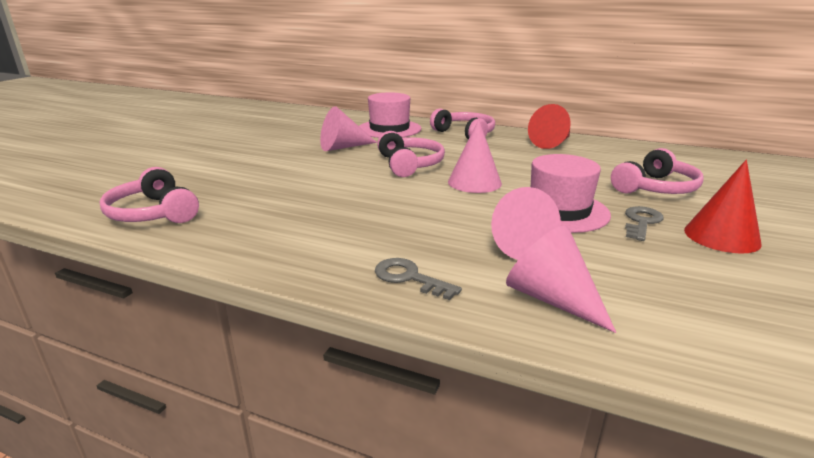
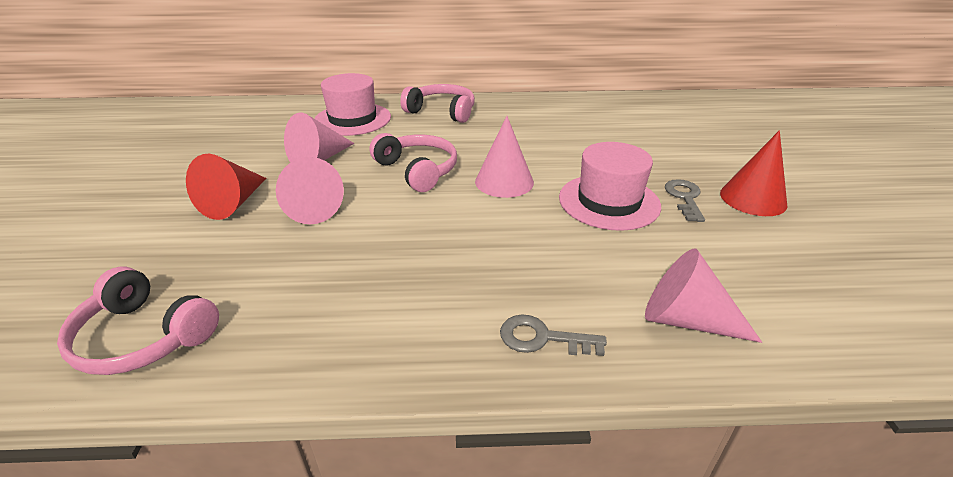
camera: 25 degrees left, 10 degrees up
(515, 244) = (604, 258): pink cone -> pink cone (309, 208)
(552, 143) = (537, 110): red cone -> red cone (233, 203)
(656, 188) = (665, 151): pink headphones -> none

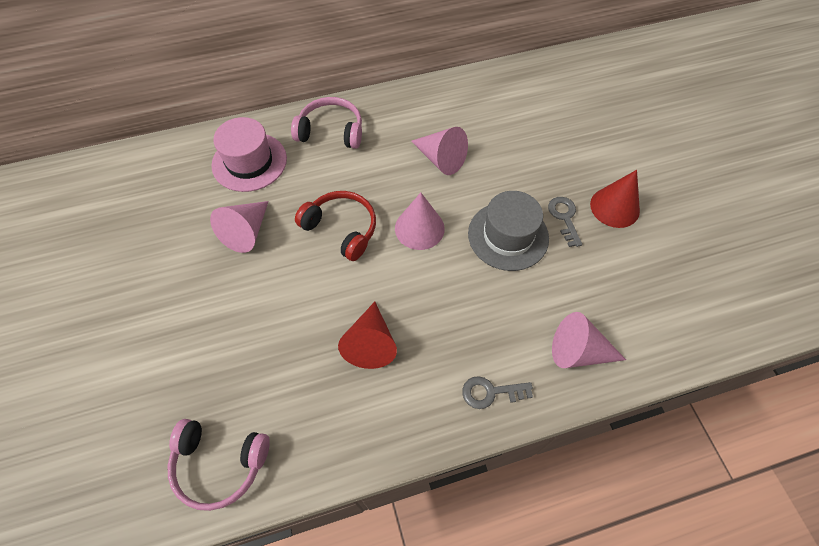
camera: 15 degrees left, 25 degrees up
(233, 203) = (202, 309): red cone -> red cone (370, 343)
(309, 208) = (271, 300): pink cone -> pink cone (441, 159)
(418, 170) = (341, 228): pink headphones -> red headphones
(609, 201) = (508, 236): pink hat -> grey hat

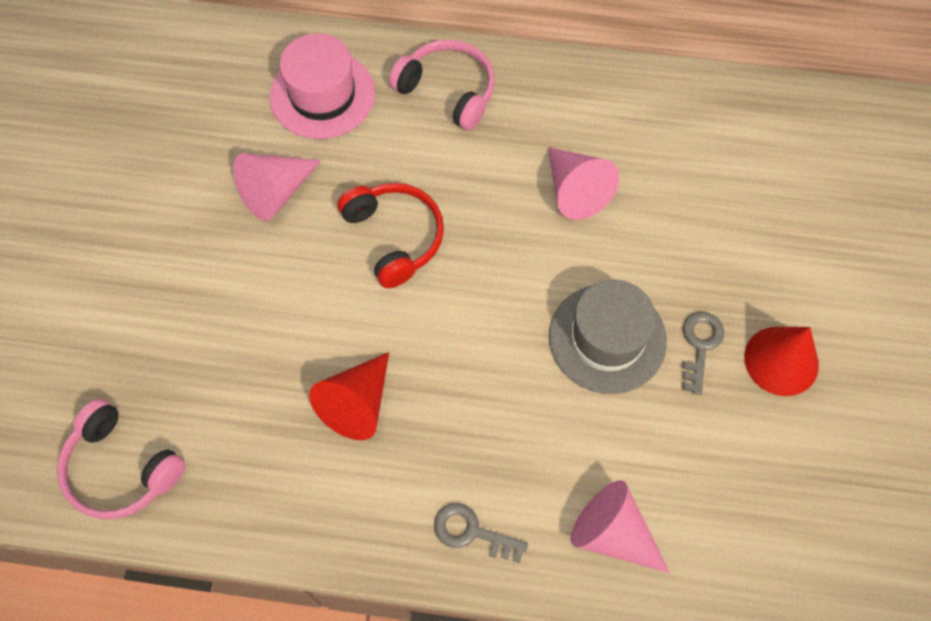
camera: 25 degrees right, 5 degrees up
(419, 228) = (495, 278): pink cone -> none

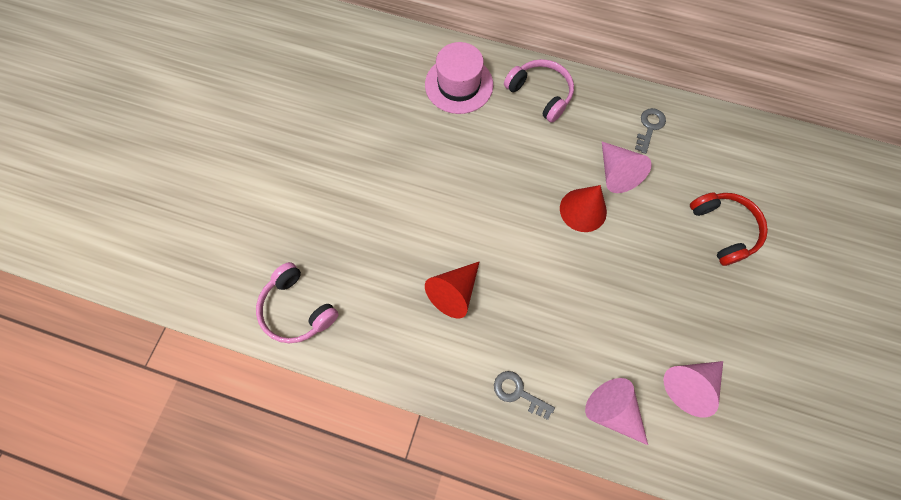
camera: 10 degrees right, 5 degrees up
(275, 192) = (420, 144): pink cone -> pink cone (689, 384)
(395, 237) = (493, 185): red headphones -> red headphones (723, 229)
(607, 338) = (625, 276): grey hat -> none
(700, 346) = (687, 292): grey key -> grey key (649, 127)
(781, 360) = (742, 311): red cone -> red cone (583, 210)

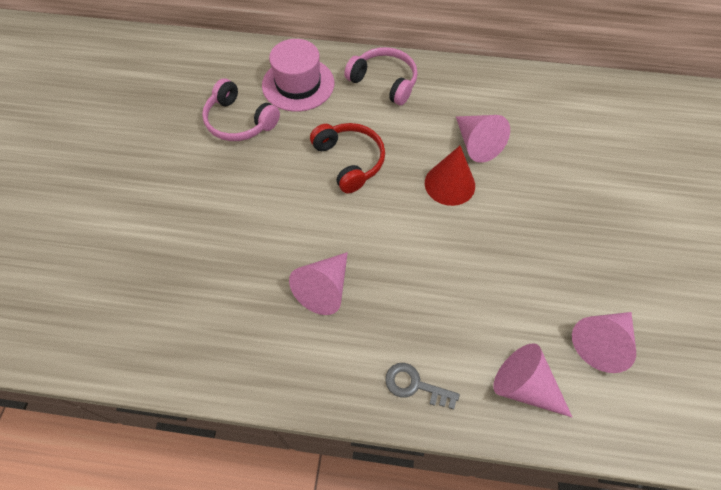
camera: 10 degrees left, 10 degrees down
(297, 309) = (144, 337): pink headphones -> pink headphones (239, 121)
(454, 292) = (324, 289): red cone -> pink cone
(649, 127) = (501, 97): grey key -> none
(723, 229) = (598, 181): red headphones -> red headphones (350, 161)

